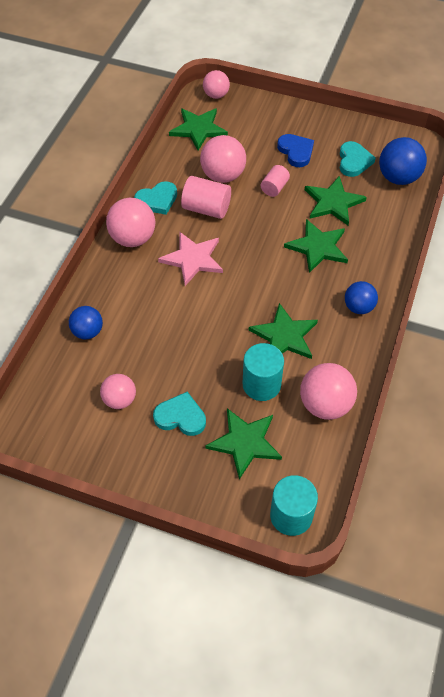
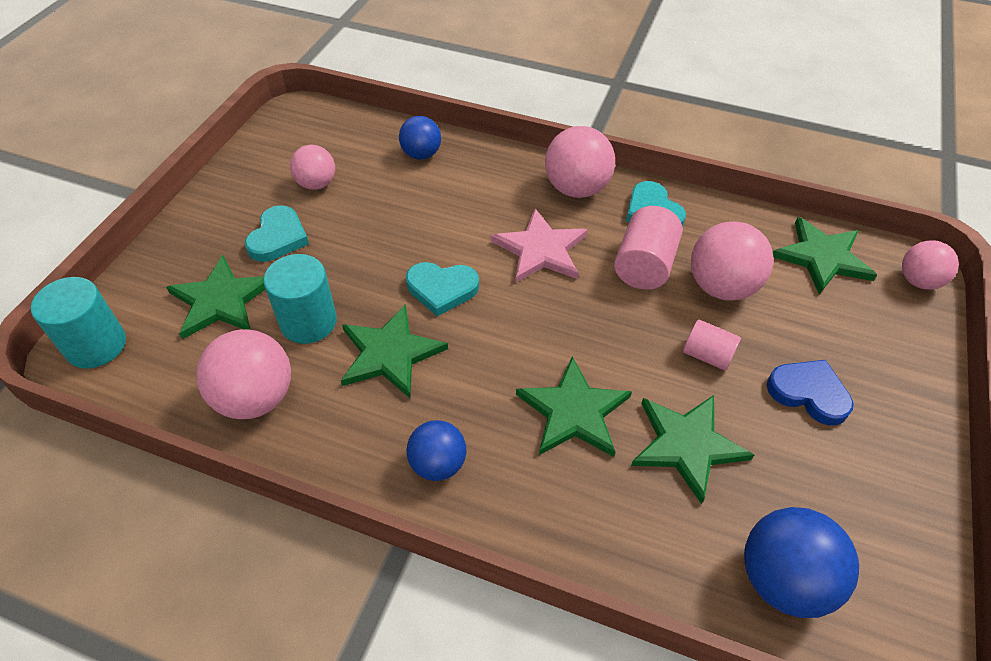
camera: 90 degrees right, 5 degrees down
(296, 152) = (808, 393): blue heart -> blue heart turned 120 degrees counterclockwise
(354, 161) = (810, 493): turquoise heart -> turquoise heart (442, 289)

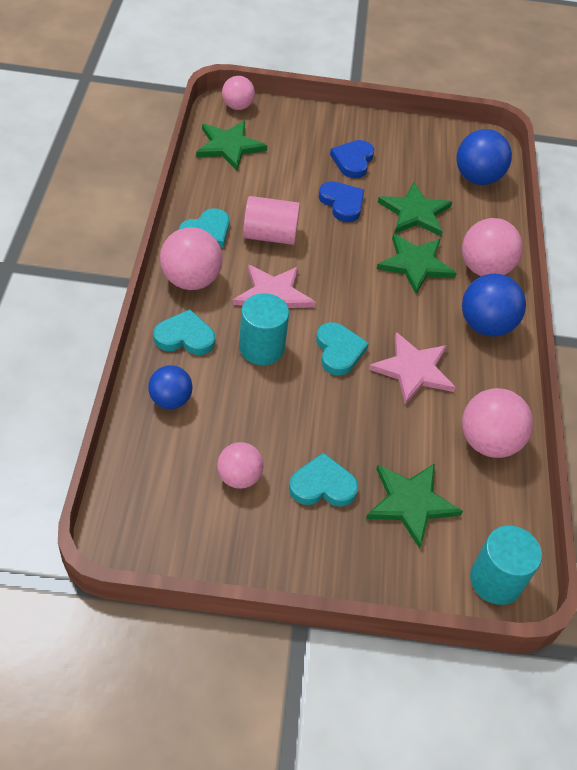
camera: 110 degrees left, 0 degrees up
(308, 322) = (406, 431): turquoise cylinder -> turquoise cylinder (261, 348)
(390, 353) = (413, 370): green star -> pink star
(438, 464) = (485, 325): blue ball -> blue ball, size x1.57
(496, 174) = (185, 337): none -> turquoise heart
(707, 355) = (342, 203): pink cylinder -> blue heart
(721, 287) = (277, 196): pink ball -> pink ball (484, 269)

